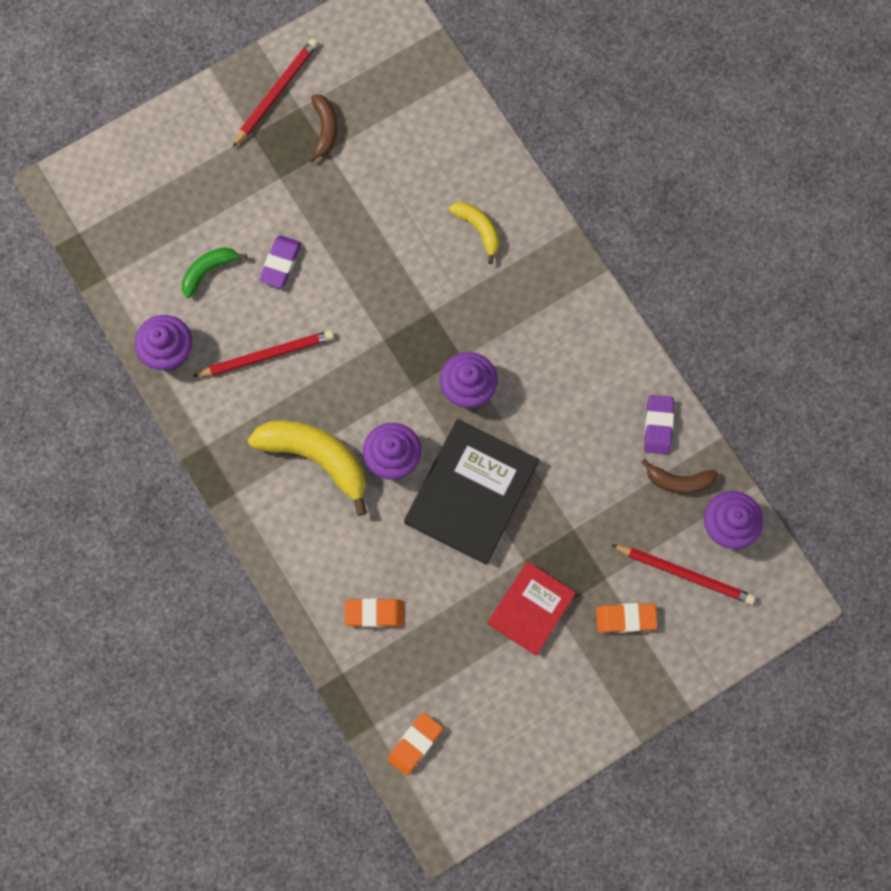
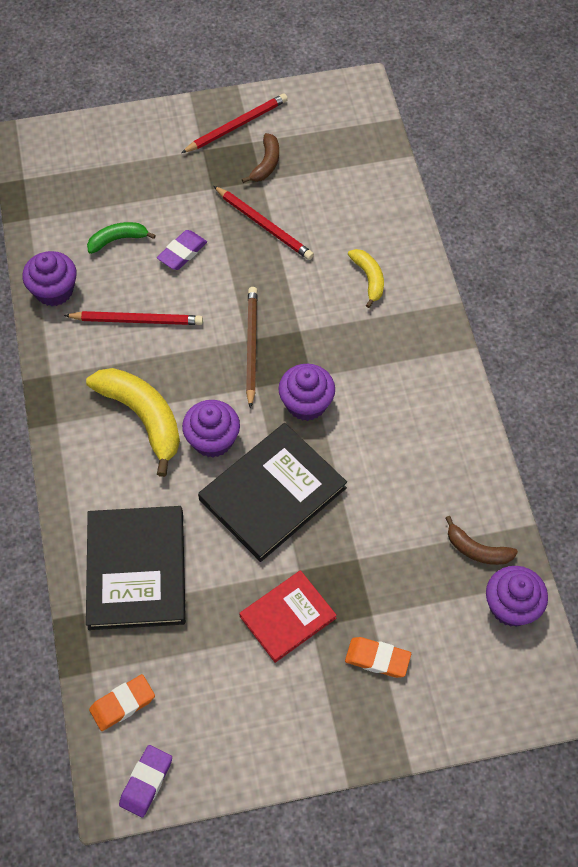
camera: 20 degrees right, 15 degrees down
(374, 613) = (136, 569): orange eraser -> black book
(391, 344) = (251, 346): none -> brown pencil
(658, 425) = (474, 494): purple eraser -> purple eraser (146, 782)
(685, 574) = (452, 637): red pencil -> red pencil (264, 225)

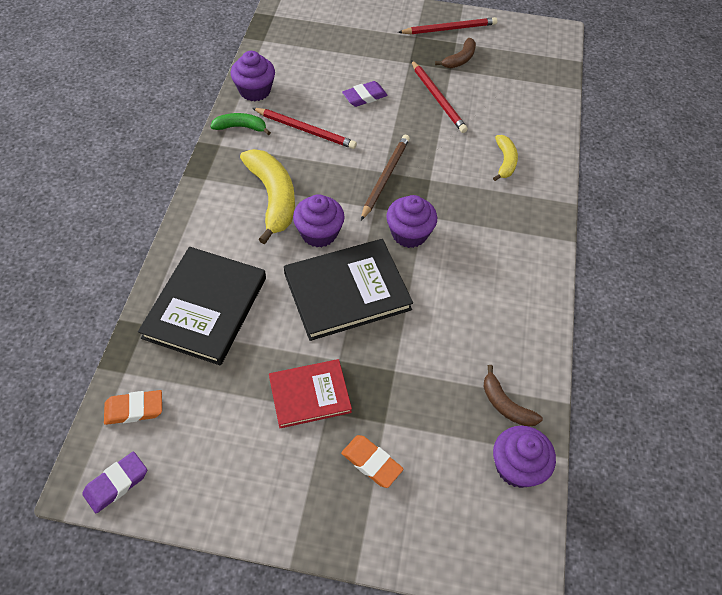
camera: 20 degrees right, 5 degrees down
(118, 240) = (320, 73): green banana -> green banana (241, 127)

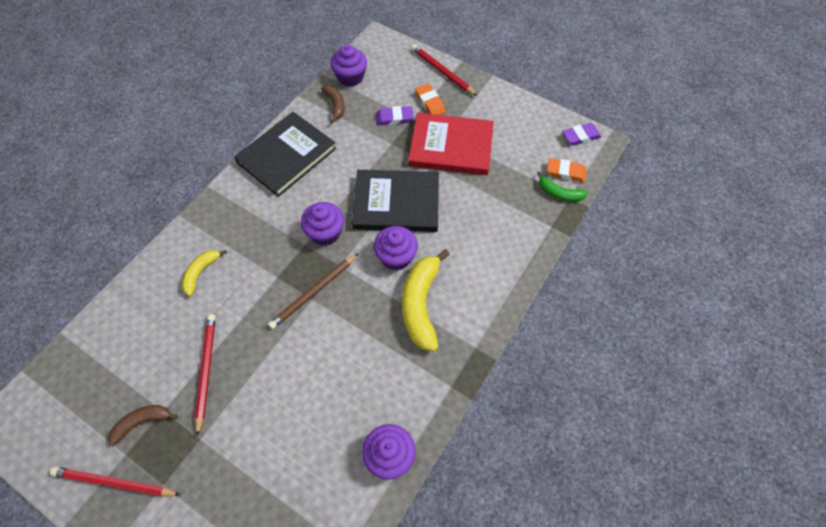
camera: 155 degrees left, 5 degrees up
(205, 307) = (504, 224): black book -> black book (286, 156)
(241, 127) = (422, 403): green banana -> green banana (559, 193)
(305, 130) = (359, 375): red pencil -> red pencil (442, 72)
(310, 395) = (451, 146): red book -> red book, size x1.61
(364, 97) = (277, 401): purple eraser -> purple eraser (394, 118)

